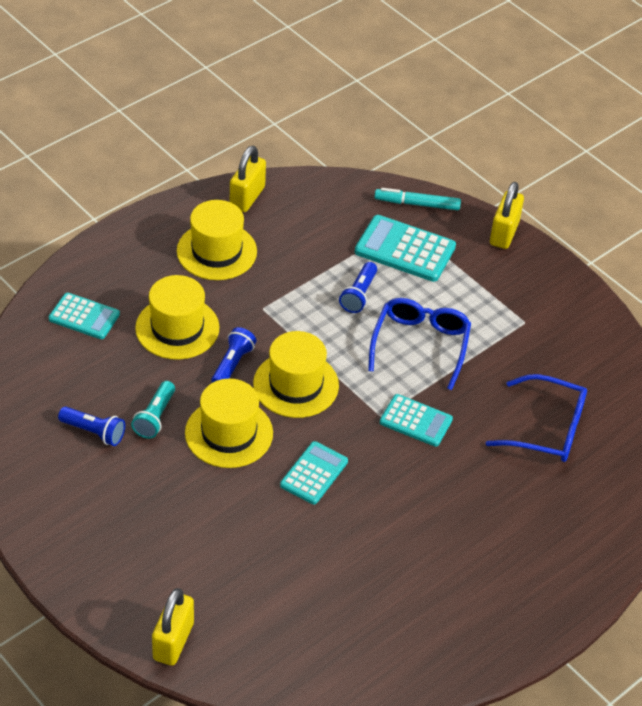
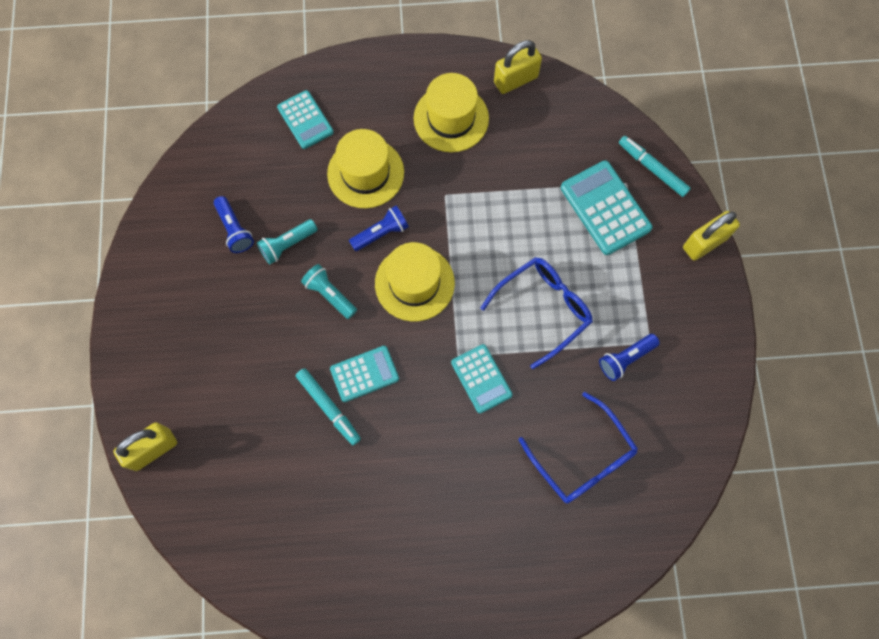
camera: 40 degrees right, 25 degrees up
(229, 433) = (330, 294): yellow hat -> turquoise flashlight
(305, 516) = (328, 407): none -> turquoise marker
(359, 295) = (531, 229): blue flashlight -> blue flashlight (625, 359)

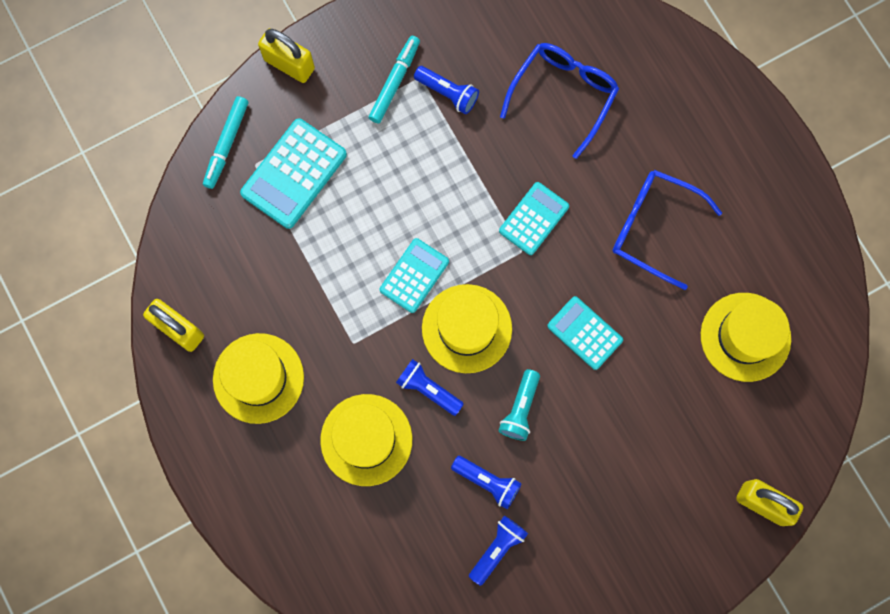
camera: 115 degrees left, 5 degrees up
(287, 245) = (487, 482): turquoise flashlight -> blue flashlight
(293, 508) = (745, 337): none -> yellow hat
(305, 120) = (332, 540): turquoise calculator -> turquoise calculator (414, 275)
(328, 407) = (635, 351): turquoise marker -> turquoise marker (395, 82)
(543, 309) = (433, 190): blue glasses -> blue glasses (653, 228)

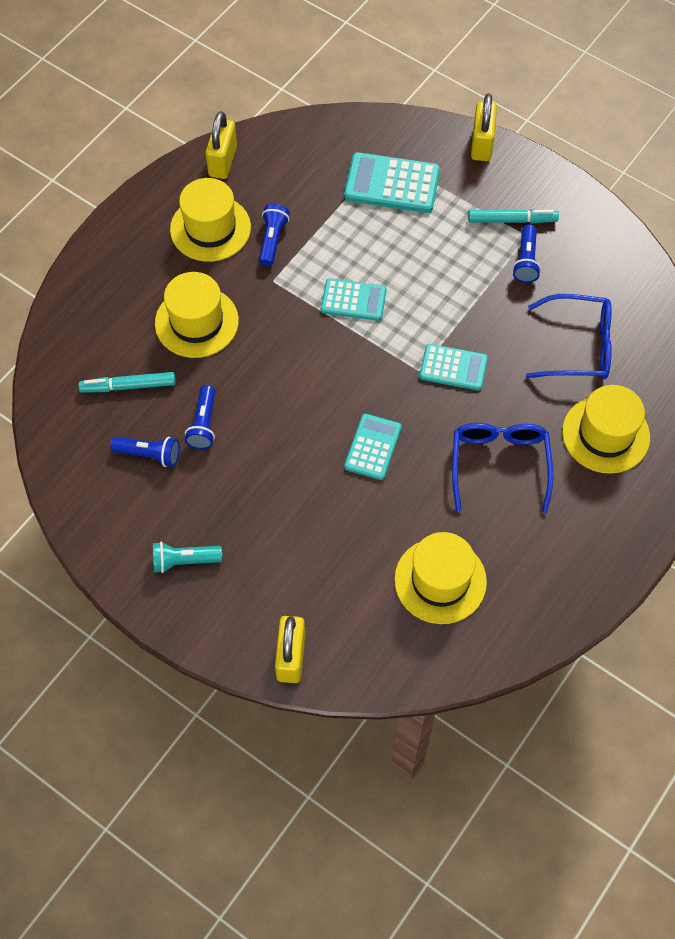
camera: 65 degrees right, 15 degrees down
(226, 144) = (390, 131): turquoise marker -> turquoise marker (128, 386)
(428, 389) = (261, 349): blue flashlight -> blue flashlight (272, 240)
(467, 328) = (328, 356): yellow hat -> yellow hat (605, 434)
(520, 409) = (279, 424): turquoise flashlight -> turquoise flashlight (184, 561)

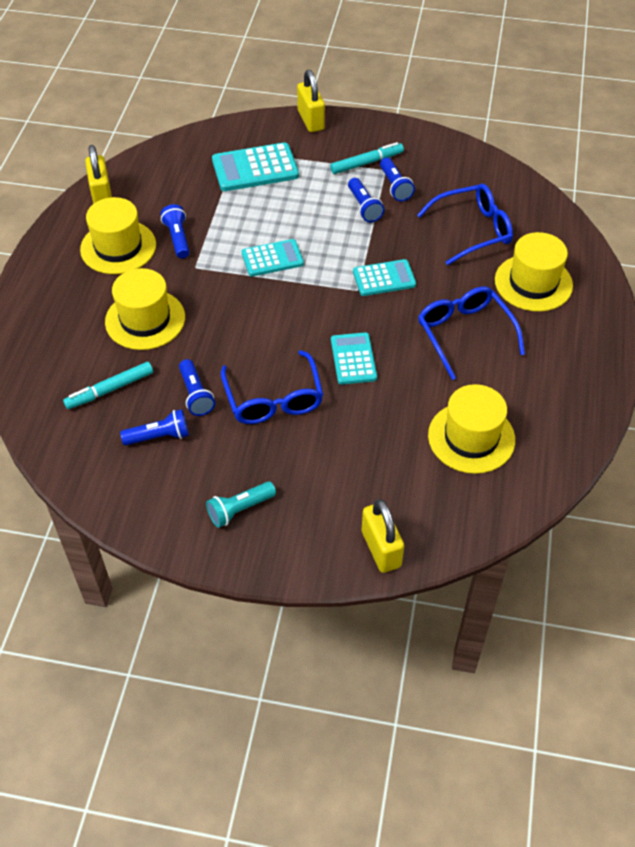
camera: 25 degrees left, 10 degrees down
(273, 459) = (273, 399): none -> blue glasses
(479, 274) = (364, 207): none -> blue flashlight

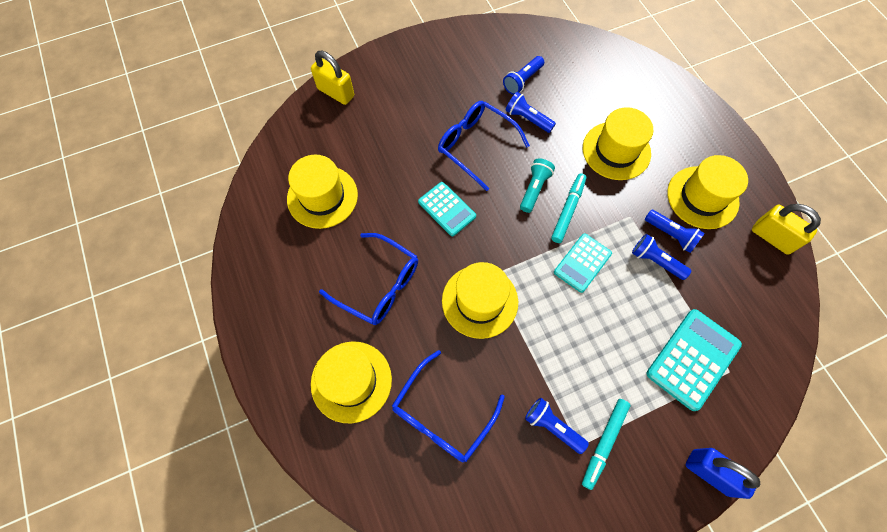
camera: 145 degrees right, 15 degrees up
(110, 390) = (583, 90): turquoise marker -> turquoise marker (568, 210)
(240, 509) = (435, 68): turquoise flashlight -> turquoise flashlight (534, 189)
(311, 120) = (710, 472): yellow padlock -> blue padlock
(364, 207) = (559, 376): blue flashlight -> blue flashlight (655, 261)
(384, 278) = (480, 301): turquoise calculator -> yellow hat

